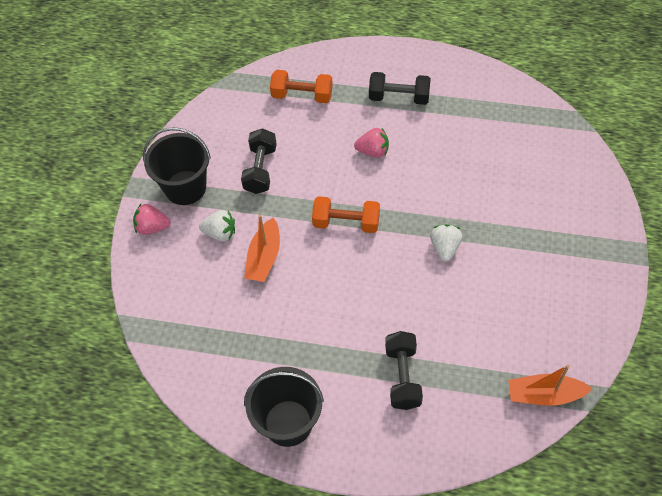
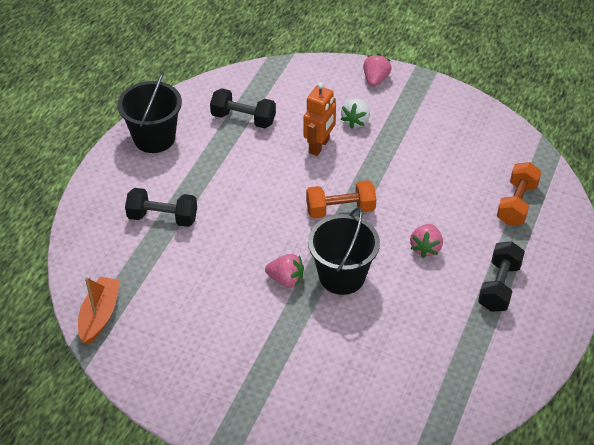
camera: 100 degrees right, 10 degrees down
(185, 187) = (414, 104): black bucket -> black bucket (342, 276)
(260, 169) = (423, 157): black dumbbell -> black dumbbell (243, 119)
(264, 258) = (319, 146): orange boat -> orange robot
(346, 223) = (340, 209): orange dumbbell -> orange dumbbell turned 60 degrees clockwise
(445, 248) = (286, 279): white strawberry -> pink strawberry

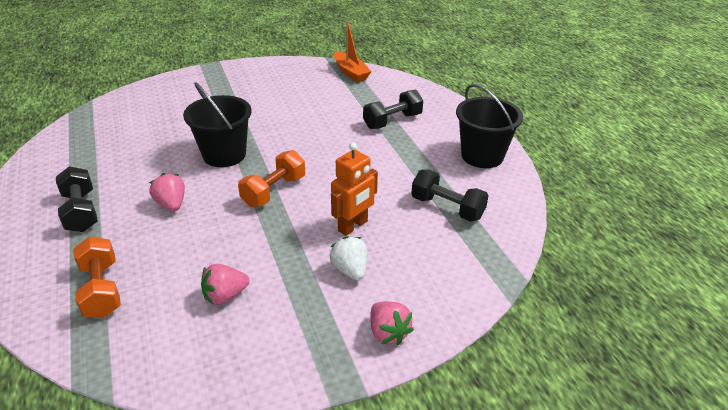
camera: 135 degrees right, 10 degrees down
(243, 119) = (447, 208): black dumbbell -> black dumbbell turned 60 degrees clockwise
(286, 279) = (263, 134): pink strawberry -> pink strawberry (225, 296)
(319, 146) = (353, 226): orange robot -> orange robot turned 120 degrees counterclockwise

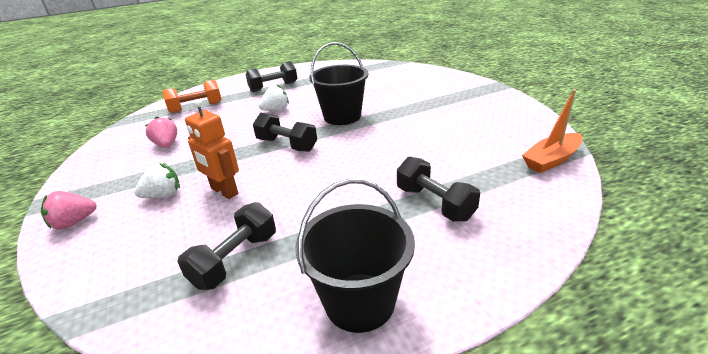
camera: 90 degrees right, 5 degrees down
(171, 204) = (276, 110): pink strawberry -> white strawberry
(274, 191) = (287, 145): orange dumbbell -> black dumbbell

